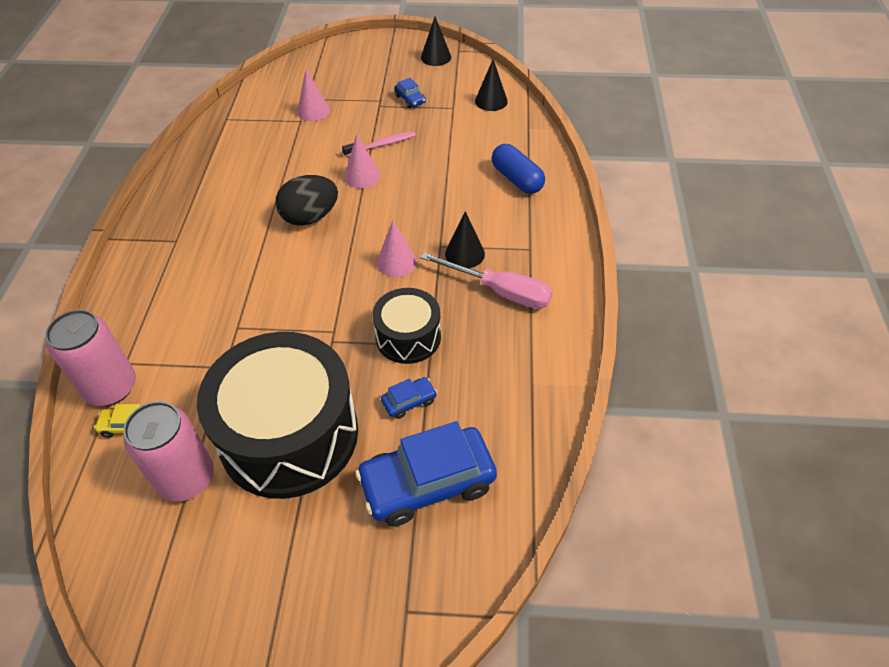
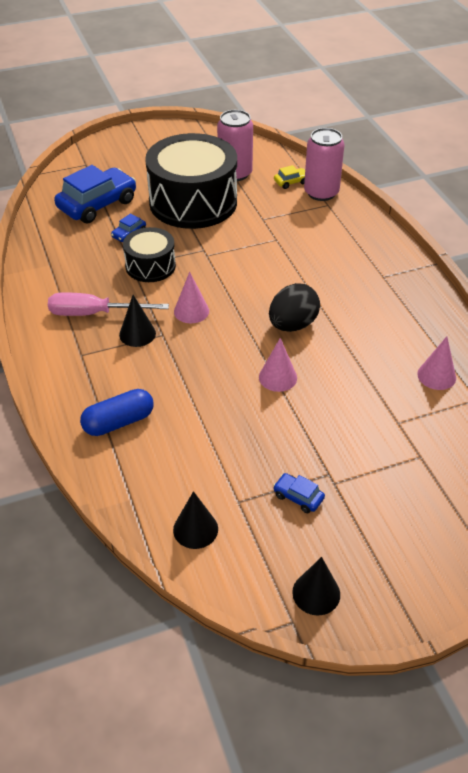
camera: 155 degrees right, 5 degrees down
(313, 111) = (396, 440): pink cone -> pink cone (436, 376)
(382, 145) = (285, 419): pink toothbrush -> none
(517, 179) = (118, 422): blue capsule -> blue capsule turned 60 degrees counterclockwise

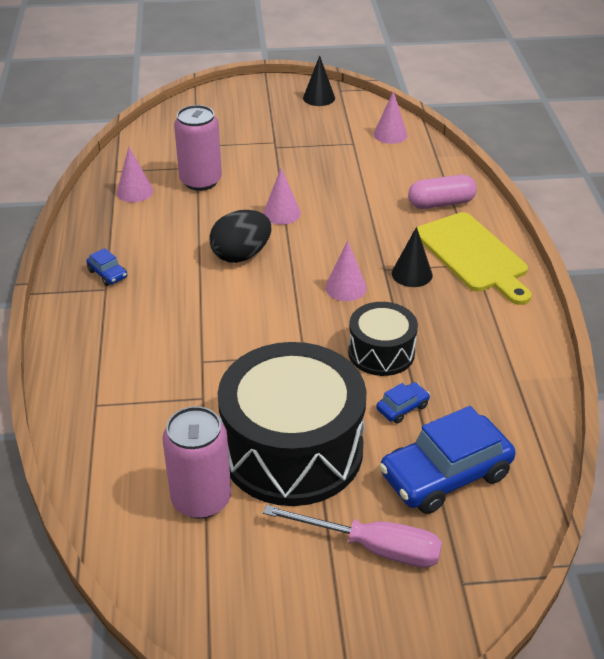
camera: 165 degrees left, 5 degrees down
(82, 363) = (473, 255): none -> yellow cutting board
(94, 313) = (458, 304): pink screwdriver -> pink screwdriver (372, 547)
(118, 422) = (441, 203): blue capsule -> pink capsule
(195, 529) = (390, 134): black cone -> pink cone
(291, 182) = (121, 460): yellow car -> none
(298, 497) = (306, 139): blue car -> blue car (107, 274)
(321, 193) = (89, 428): pink can -> pink can (200, 181)

